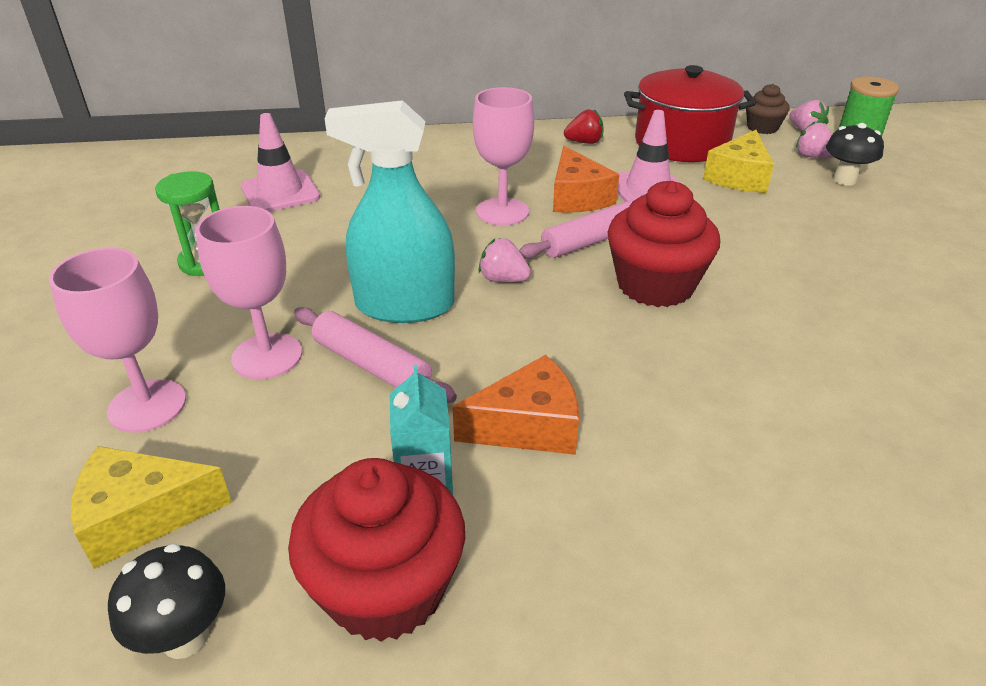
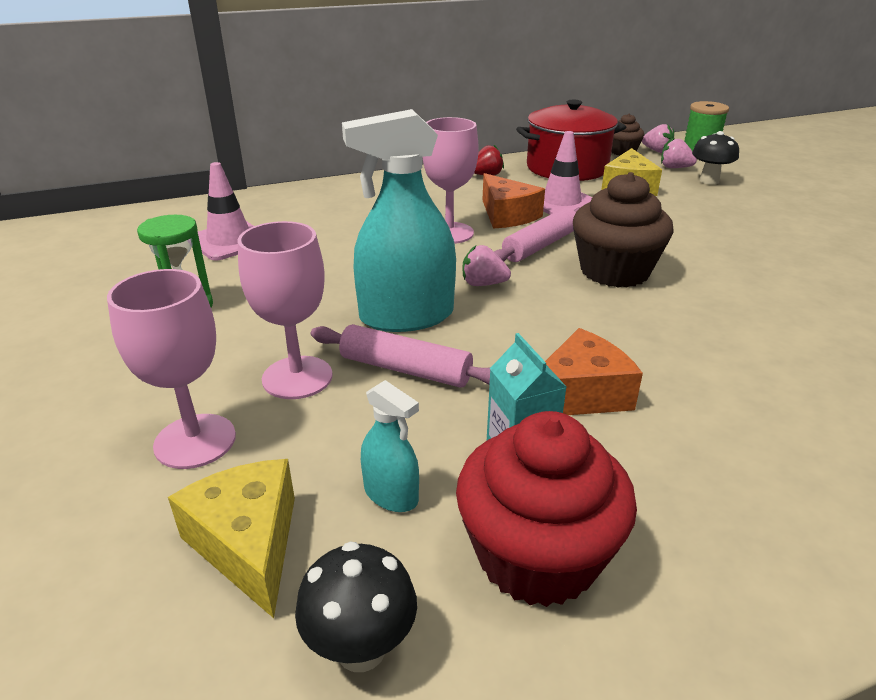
camera: 15 degrees left, 5 degrees down
(142, 516) = (248, 544): yellow cheese -> yellow cheese turned 90 degrees clockwise
(288, 495) = (391, 494): none -> turquoise spray bottle
(655, 285) = (614, 271): red cupcake -> brown cupcake

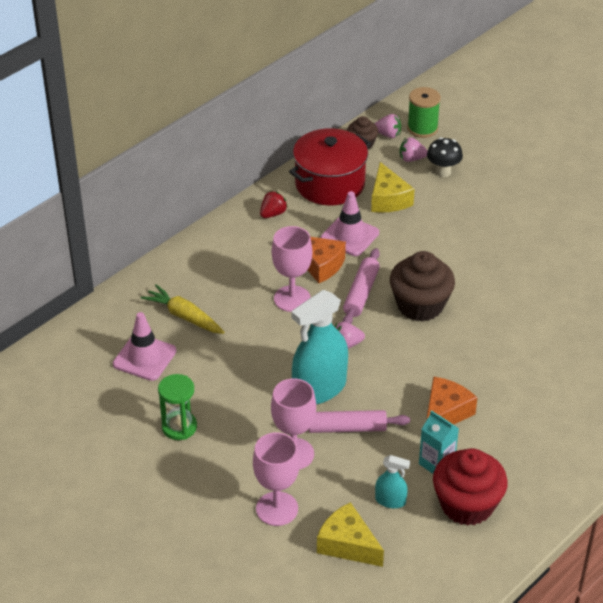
camera: 25 degrees left, 10 degrees up
(312, 221) = (184, 316): none -> yellow carrot
(361, 648) = (423, 563): black mushroom -> none

